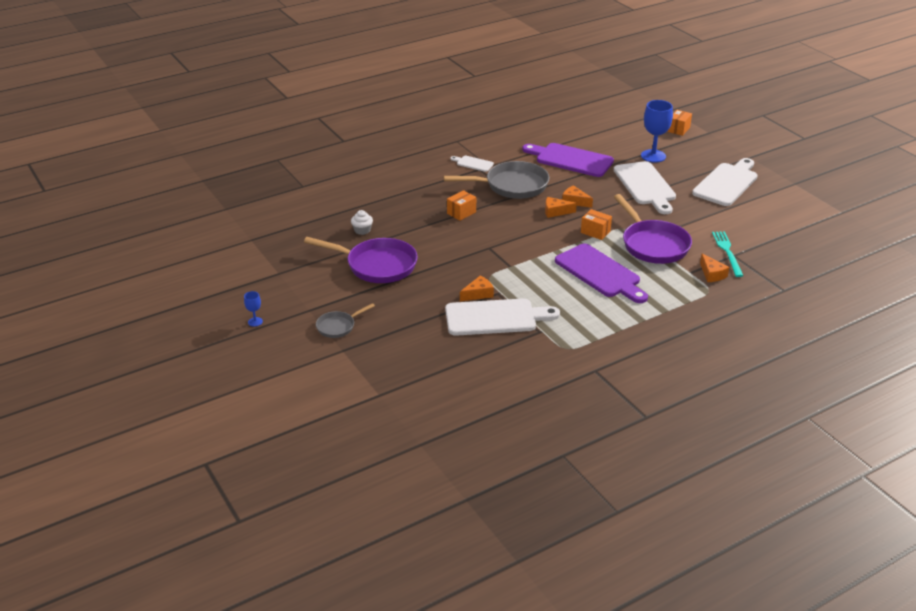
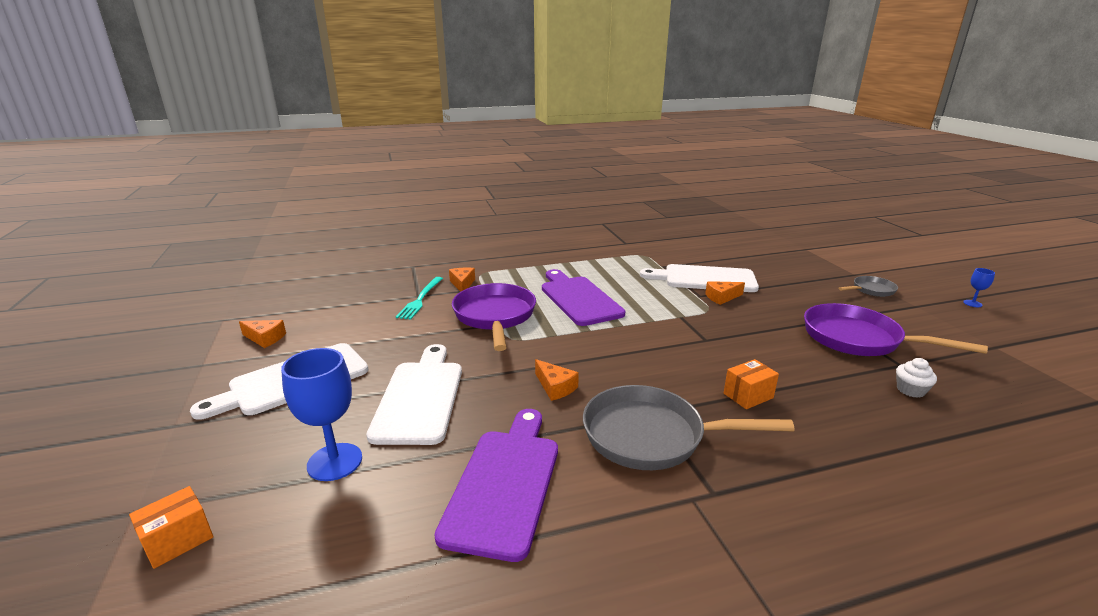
camera: 165 degrees left, 10 degrees down
(473, 163) = (728, 514): white cutting board -> none
(555, 212) = (594, 375): orange cheese -> orange cheese (265, 338)
(571, 160) = (505, 484): purple cutting board -> purple cutting board turned 120 degrees counterclockwise
(595, 232) = (554, 339): orange box -> none

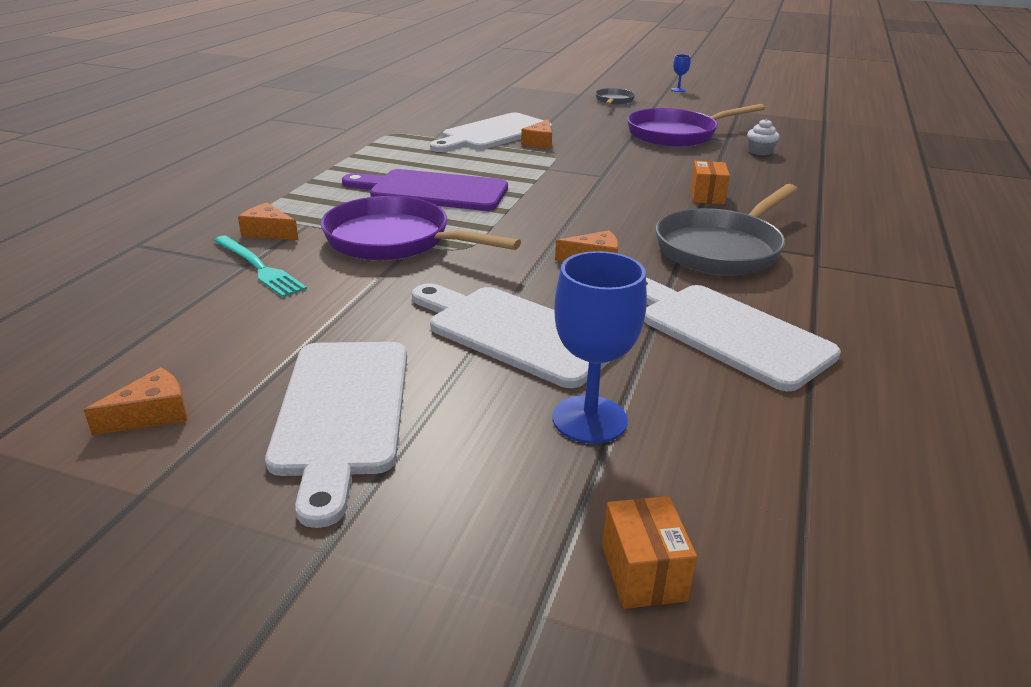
camera: 55 degrees left, 5 degrees up
(505, 484) = (727, 332): purple cutting board -> white cutting board

